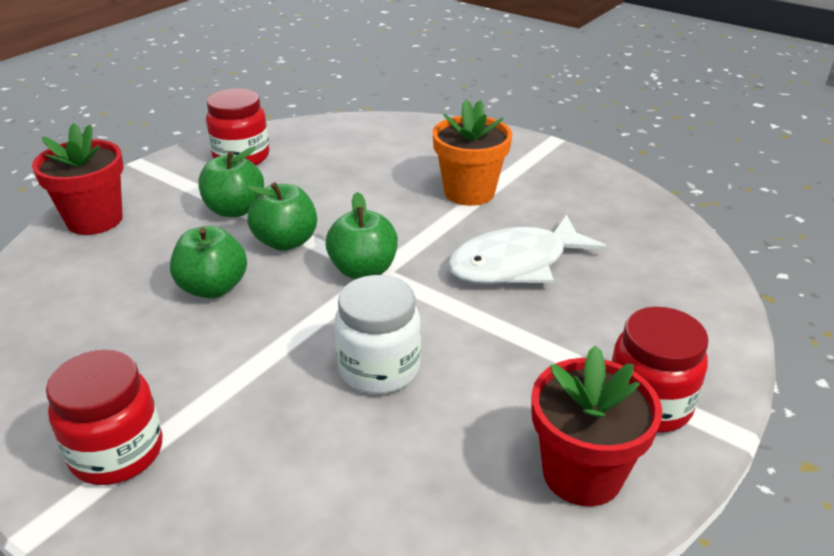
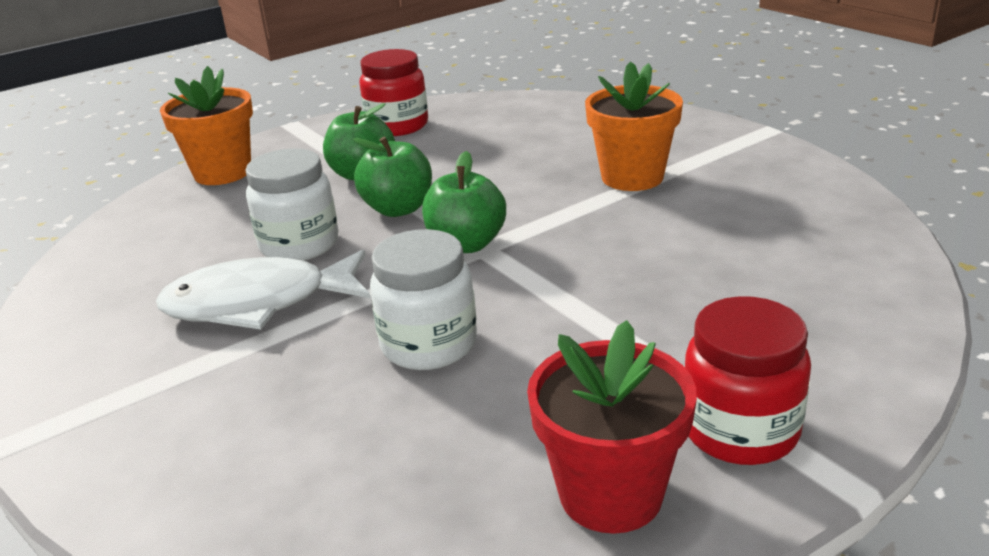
camera: 20 degrees right, 5 degrees down
(95, 220) = (222, 172): red flower pot -> orange flower pot
(117, 452) = (120, 385): red jar -> none
(213, 288) = (299, 245): green apple -> white jar
(515, 264) = (648, 256): white fish -> white fish (258, 303)

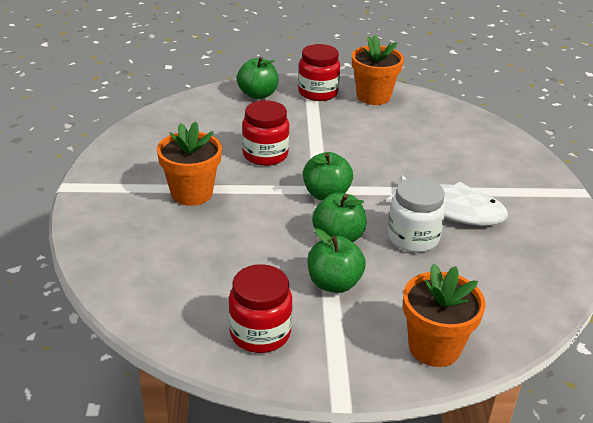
camera: 150 degrees left, 5 degrees up
(429, 345) = (388, 156): white jar -> none
(610, 494) = (373, 96): red flower pot -> orange flower pot
(625, 255) = (265, 155): none -> red jar
(835, 356) = (258, 94): none -> green apple

